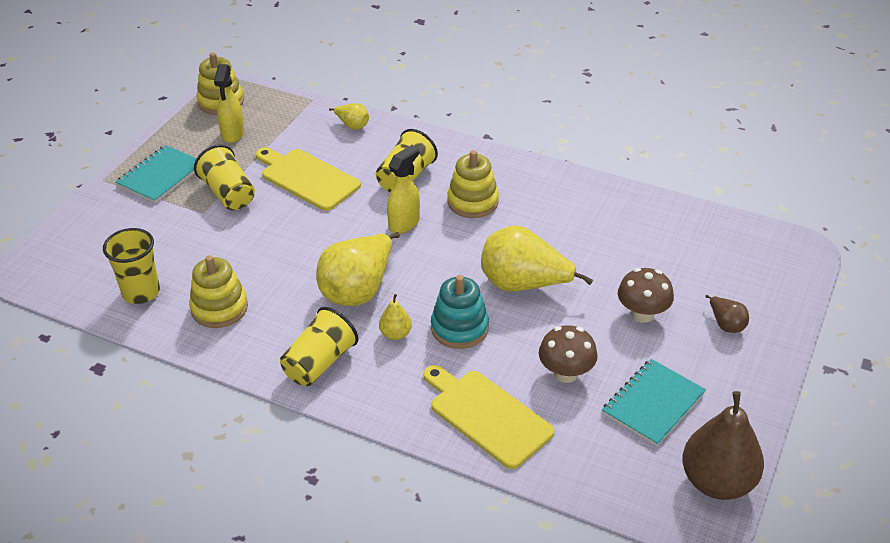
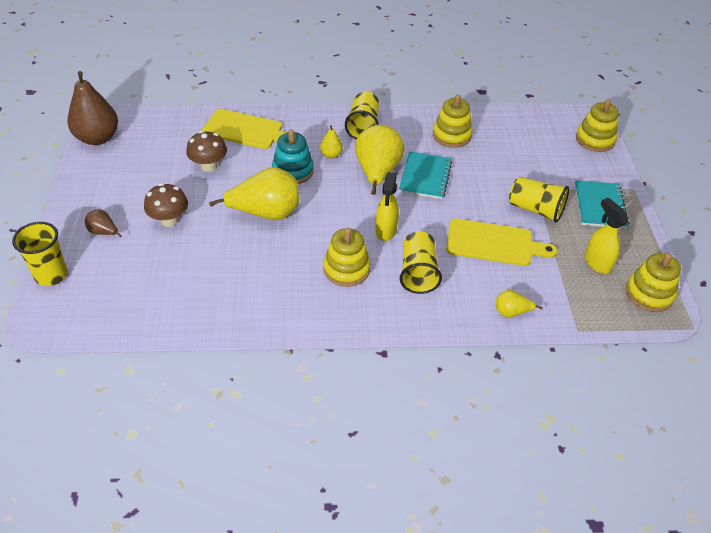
camera: 150 degrees right, 5 degrees up
(60, 243) = (595, 140): none -> yellow stacking toy
(141, 292) = (507, 129): yellow cup -> yellow cup (51, 275)
(653, 404) = (146, 165): turquoise notebook -> turquoise notebook (425, 177)

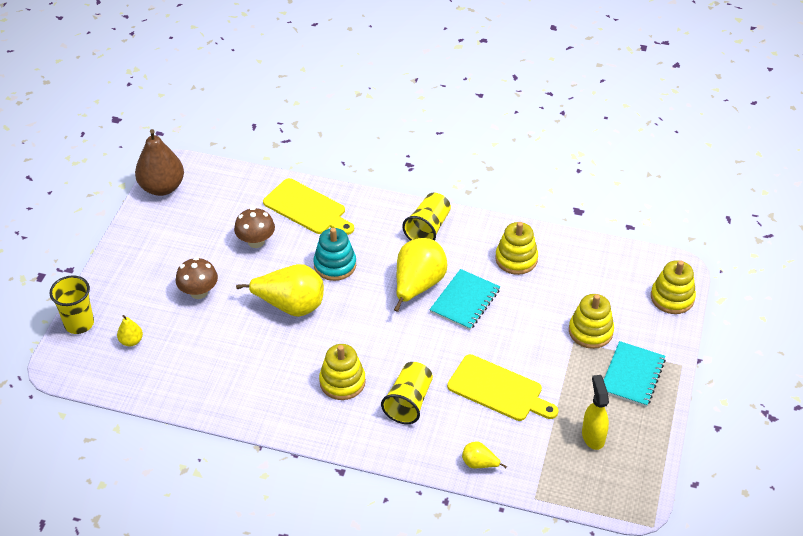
camera: 20 degrees right, 0 degrees up
(104, 232) = (136, 291): brown pear -> none
(331, 155) = (380, 255): yellow pear -> yellow pear (131, 341)
(385, 231) = (397, 351): yellow spray bottle -> none
(535, 209) = (561, 363): yellow cup -> none
(649, 294) = (628, 480): yellow stacking toy -> yellow stacking toy (590, 331)

